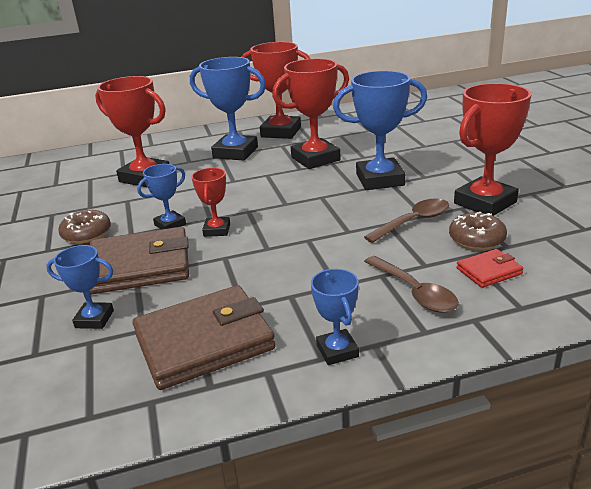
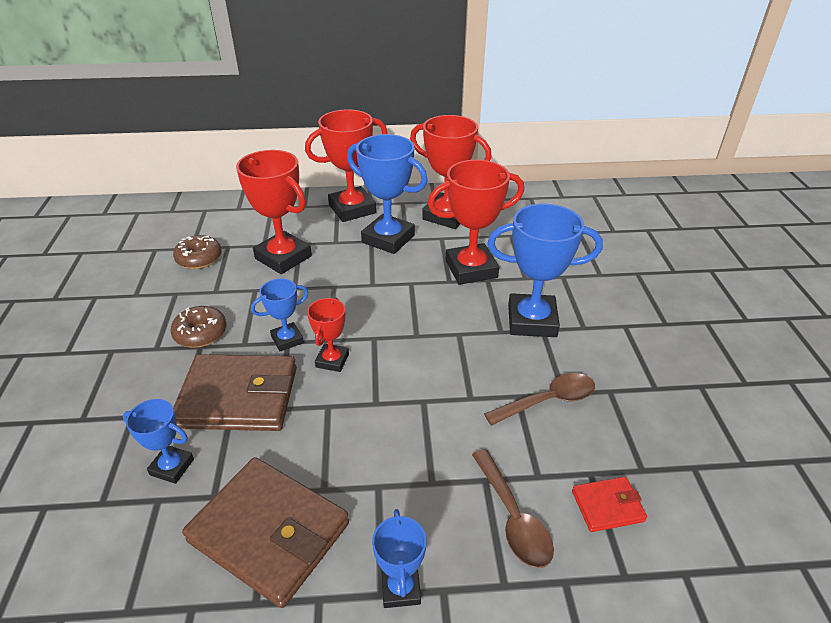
camera: 10 degrees right, 10 degrees up
(204, 341) = (269, 533): brown wallet -> brown wallet turned 45 degrees clockwise
(476, 239) = (610, 449): brown donut -> brown donut (199, 258)
(485, 203) = (640, 389): red trophy -> red trophy (352, 209)

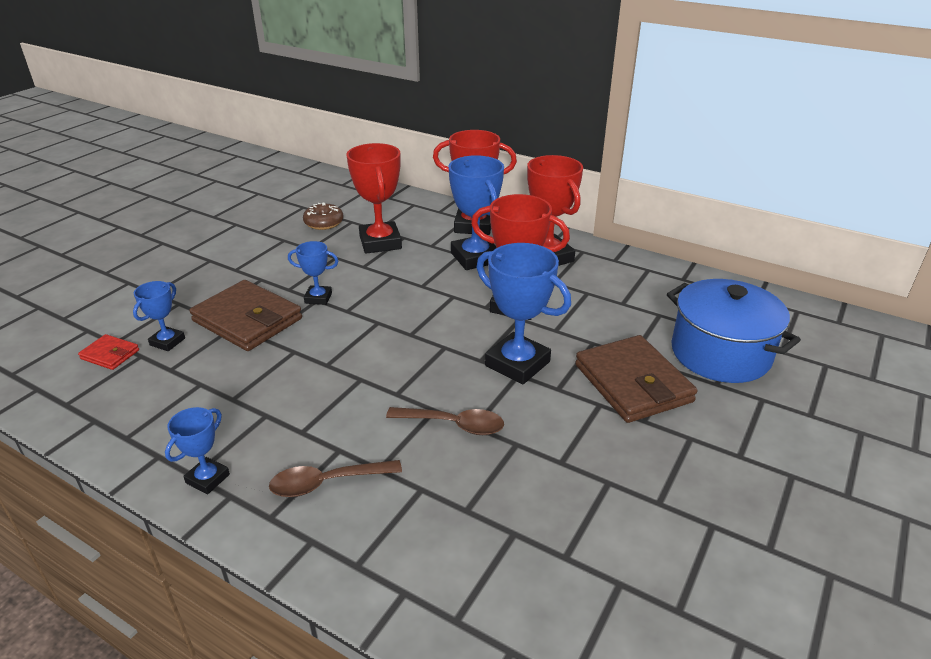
camera: 35 degrees right, 5 degrees down
(172, 467) = (167, 342): blue trophy -> blue trophy turned 60 degrees clockwise
(200, 333) = (270, 271): brown donut -> none
(269, 533) = (175, 405): brown wallet -> brown wallet (633, 383)
(332, 360) = (331, 324): red trophy -> none
(513, 518) = (327, 483): brown spoon -> brown spoon turned 60 degrees clockwise
(607, 506) = (404, 516): red wallet -> red wallet (110, 354)
(650, 246) = (720, 353): none -> blue pot

